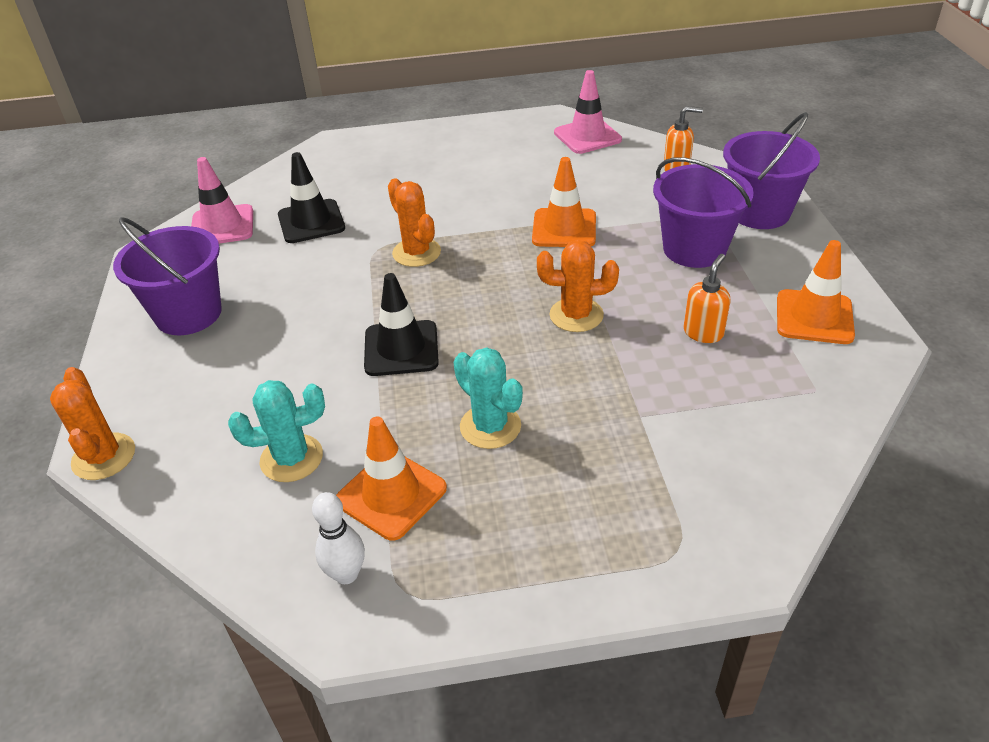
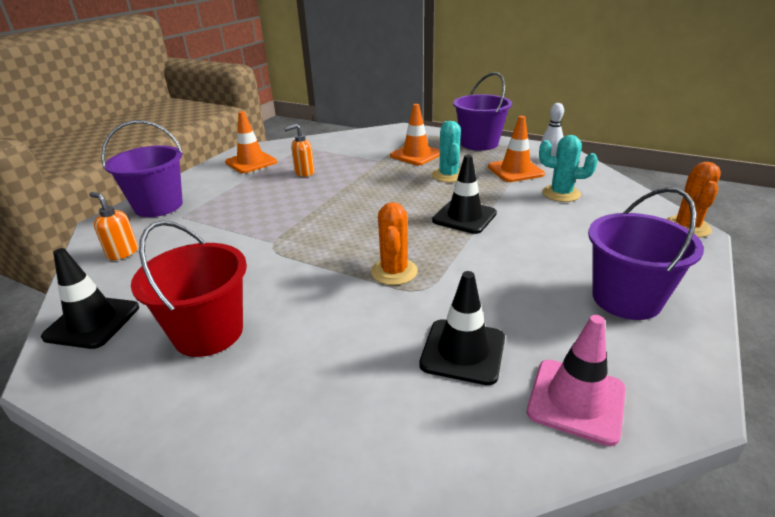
camera: 145 degrees left, 10 degrees down
(500, 162) = (208, 332): none -> red bucket
(564, 228) = (272, 244): orange traffic cone -> orange traffic cone (416, 155)
(576, 315) = (347, 198): orange cactus -> none
(587, 136) = (92, 322): pink traffic cone -> black traffic cone
(694, 249) = (232, 203): purple bucket -> purple bucket (479, 143)

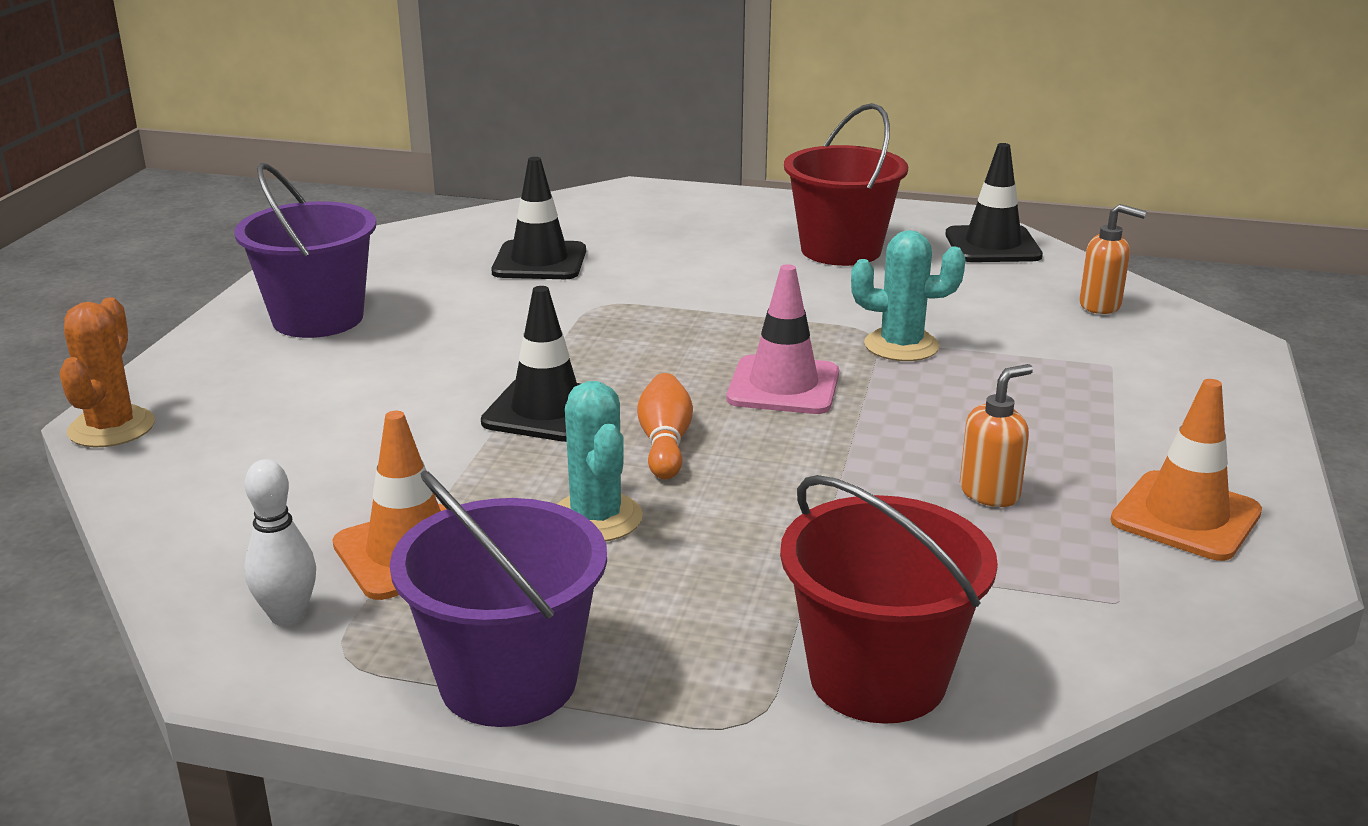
camera: 165 degrees right, 5 degrees down
(158, 206) = (1195, 378): purple bucket -> none
(382, 138) = (877, 678): none -> red bucket
(394, 272) = (648, 319): orange cactus -> none
(414, 198) = (665, 444): none -> orange bowling pin
(416, 155) = (715, 595): orange traffic cone -> none
(561, 194) = (319, 485): turquoise cactus -> turquoise cactus (901, 346)
(576, 400) = (428, 244): pink traffic cone -> pink traffic cone (783, 386)

